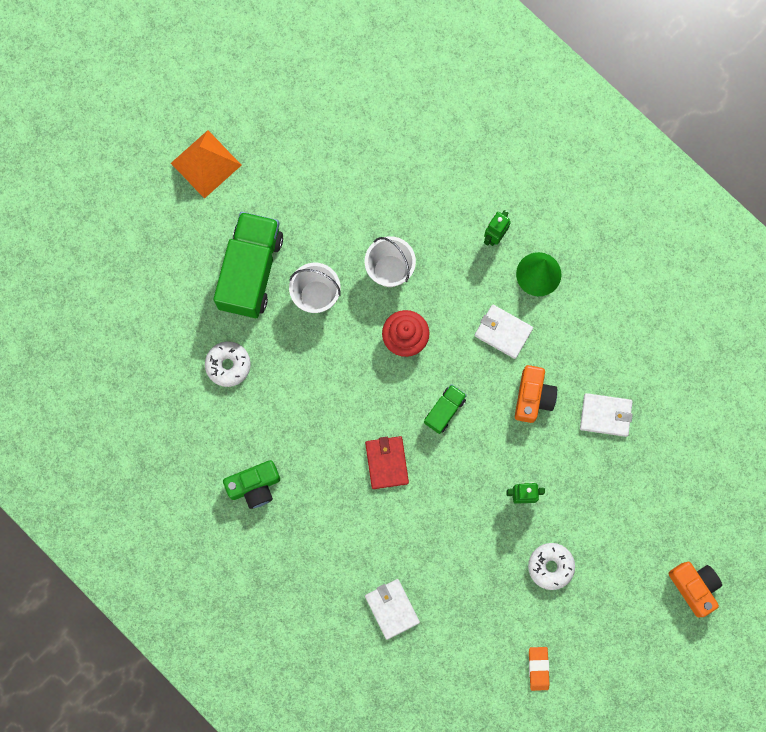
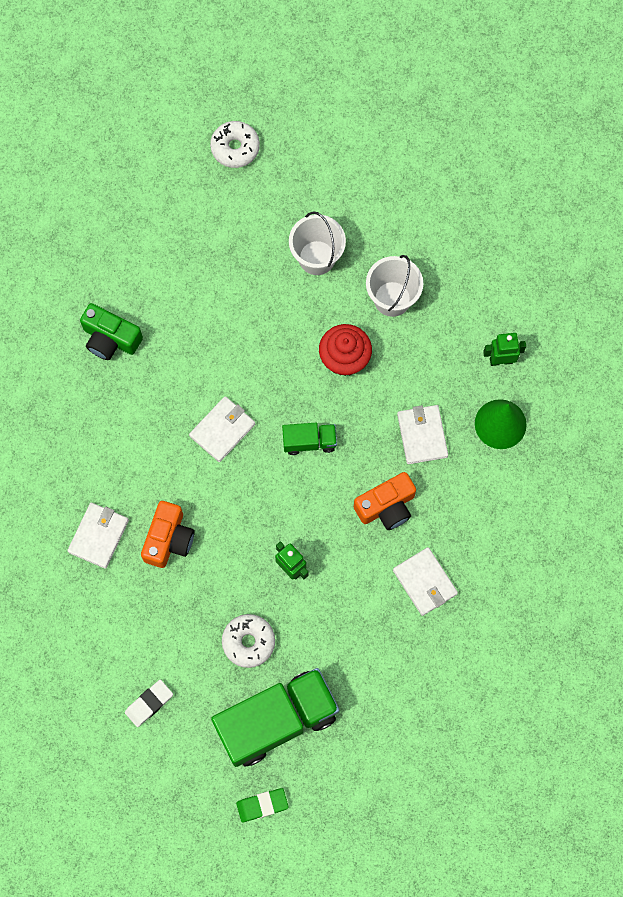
camera: 50 degrees right, 5 degrees down
(206, 164) = (352, 81): orange pyramid -> none
(228, 365) = (196, 235): white donut -> white donut (235, 148)
(250, 271) = (292, 189): green truck -> green truck (276, 720)
(387, 462) = (222, 430): red wallet -> white wallet
(538, 668) = (149, 703): orange eraser -> white eraser
(668, 647) = (262, 805): none -> green eraser
(694, 587) = (336, 785): orange camera -> orange camera (169, 539)

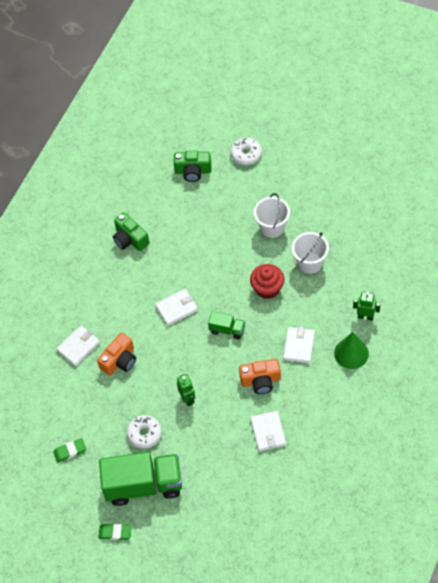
camera: 25 degrees right, 15 degrees down
(149, 703) = (70, 451): white eraser -> green eraser
(164, 198) = (193, 171): none -> green camera

